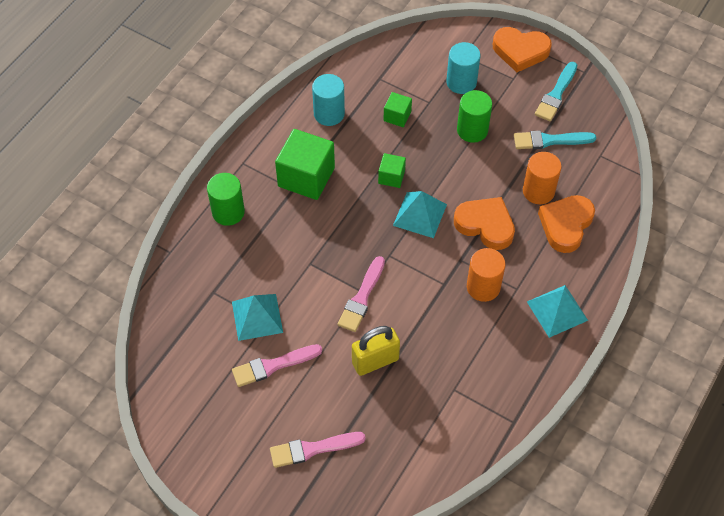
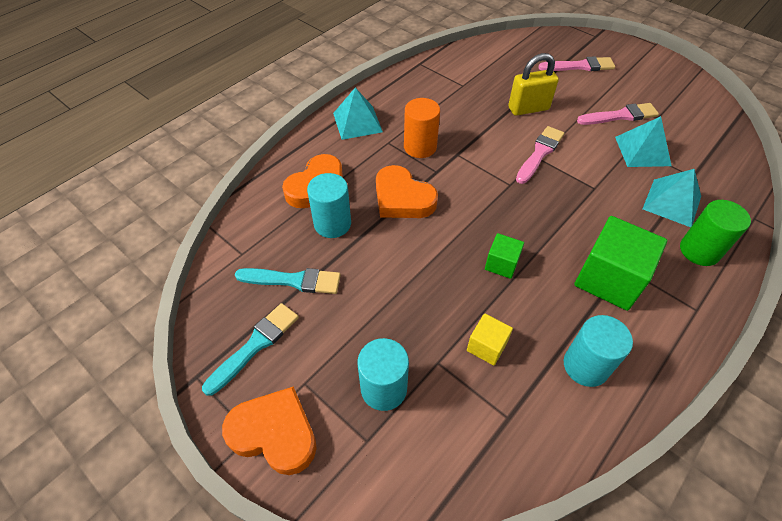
camera: 170 degrees left, 5 degrees down
(397, 116) = (486, 346): green cube -> yellow cube
(420, 214) = (472, 218): turquoise pyramid -> turquoise pyramid (672, 202)
(472, 130) = (387, 309): green cylinder -> none
(538, 191) = (332, 224): orange cylinder -> turquoise cylinder

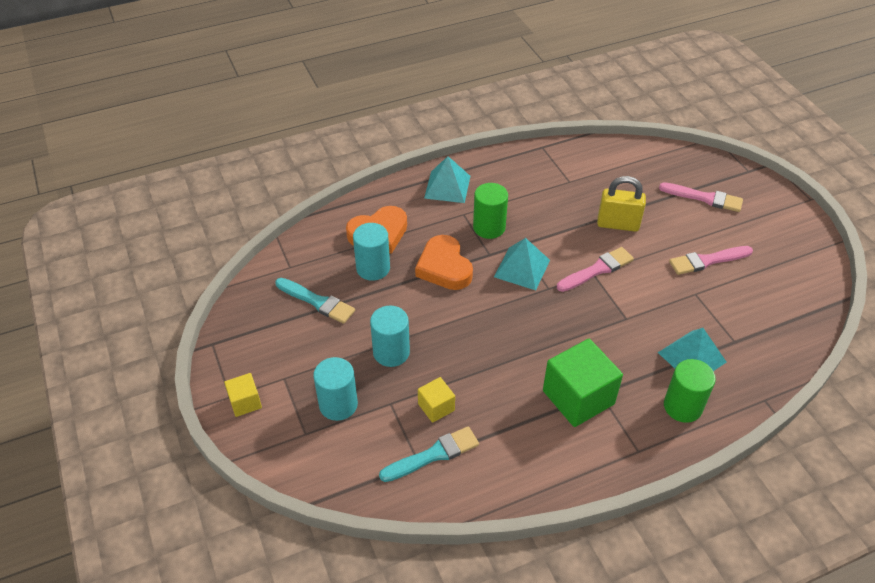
camera: 25 degrees right, 5 degrees down
(255, 345) = (263, 338): turquoise brush -> turquoise brush (433, 455)
(274, 433) = (245, 402): orange heart -> yellow cube
(420, 147) = (489, 227): orange cylinder -> green cylinder
(501, 264) = (492, 351): green cube -> none
(585, 366) = (506, 452): turquoise cylinder -> turquoise cylinder (391, 352)
(620, 116) = (707, 261): pink brush -> pink brush turned 150 degrees clockwise
(642, 151) = (702, 301): turquoise pyramid -> turquoise pyramid (522, 268)

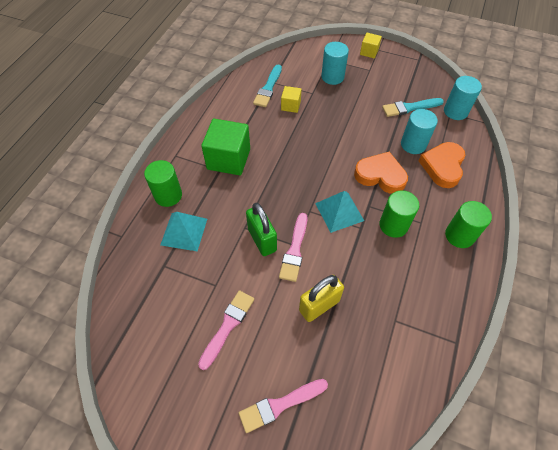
camera: 135 degrees right, 10 degrees up
(391, 352) = (342, 112): turquoise cylinder -> turquoise cylinder (455, 111)
(447, 187) = (459, 235): turquoise pyramid -> green cylinder
(619, 297) = (262, 240): none -> green padlock

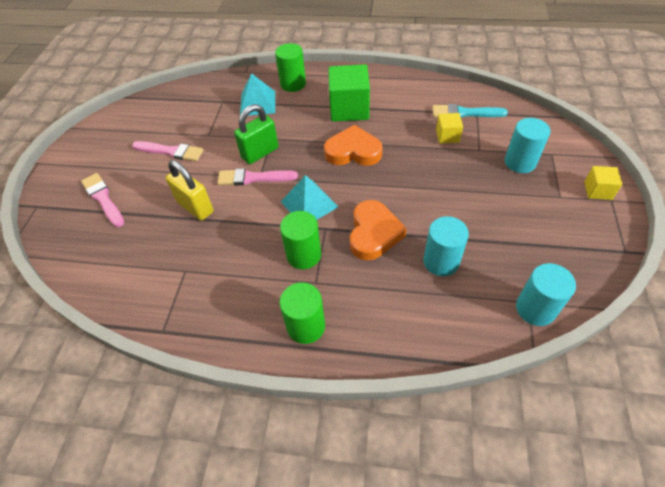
camera: 80 degrees right, 5 degrees down
(409, 108) = (510, 250): turquoise brush -> none
(442, 166) = (415, 299): orange heart -> orange heart (353, 151)

